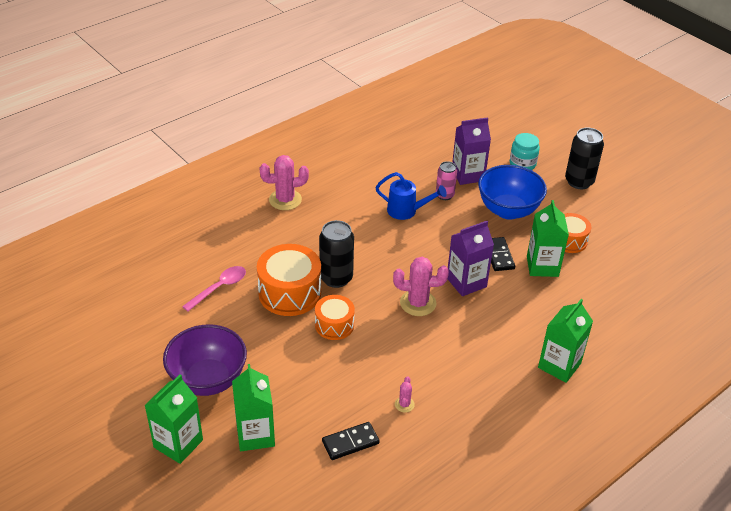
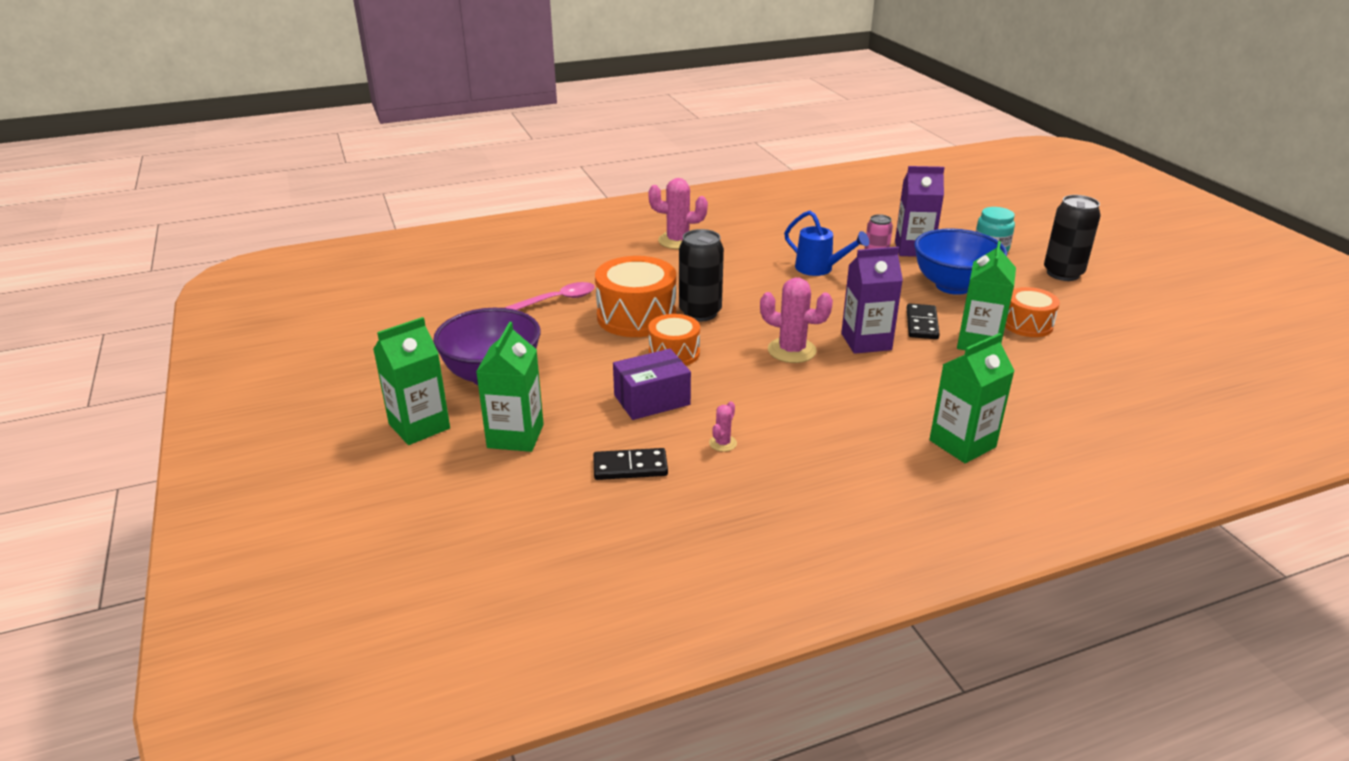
camera: 20 degrees right, 10 degrees down
(338, 376) = (652, 400): none -> purple box

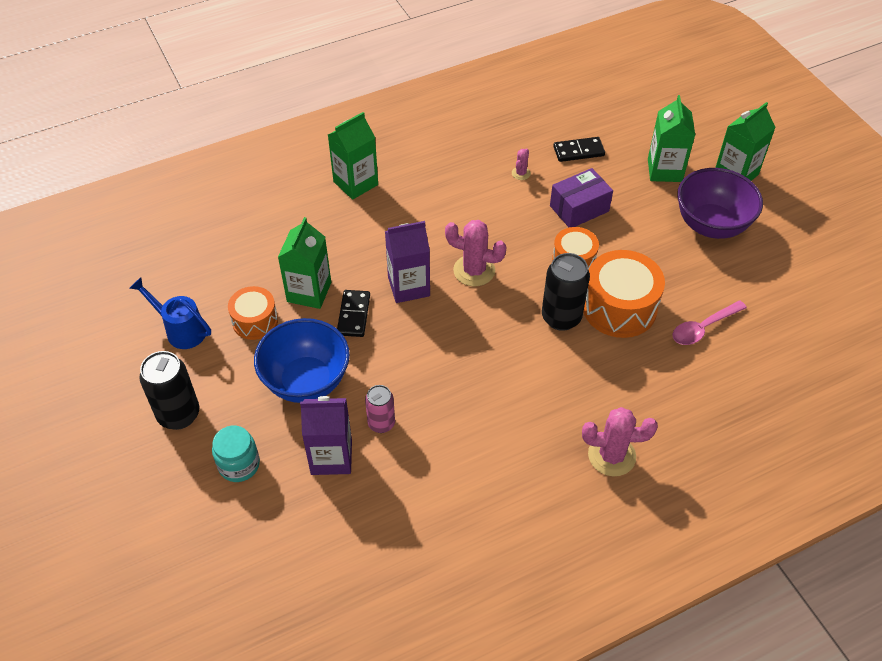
camera: 175 degrees right, 20 degrees up
(819, 269) = (444, 404): blue watering can -> blue watering can (181, 330)

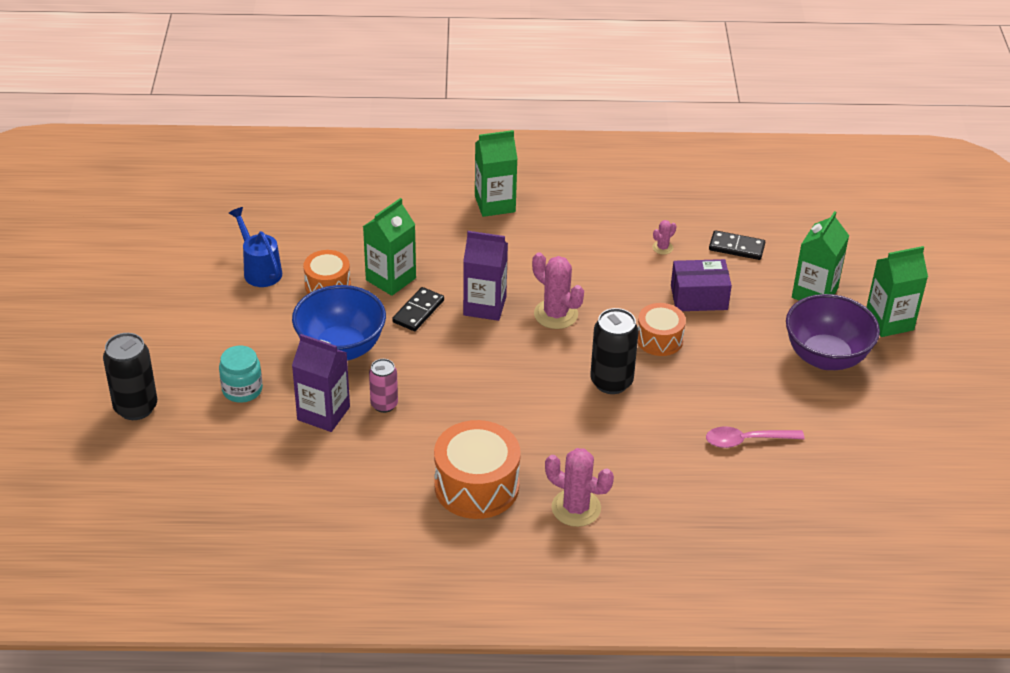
camera: 25 degrees right, 10 degrees down
(179, 414) = (217, 334): black can -> black can (136, 407)
(619, 307) = (675, 394): orange drum -> orange drum (476, 486)

